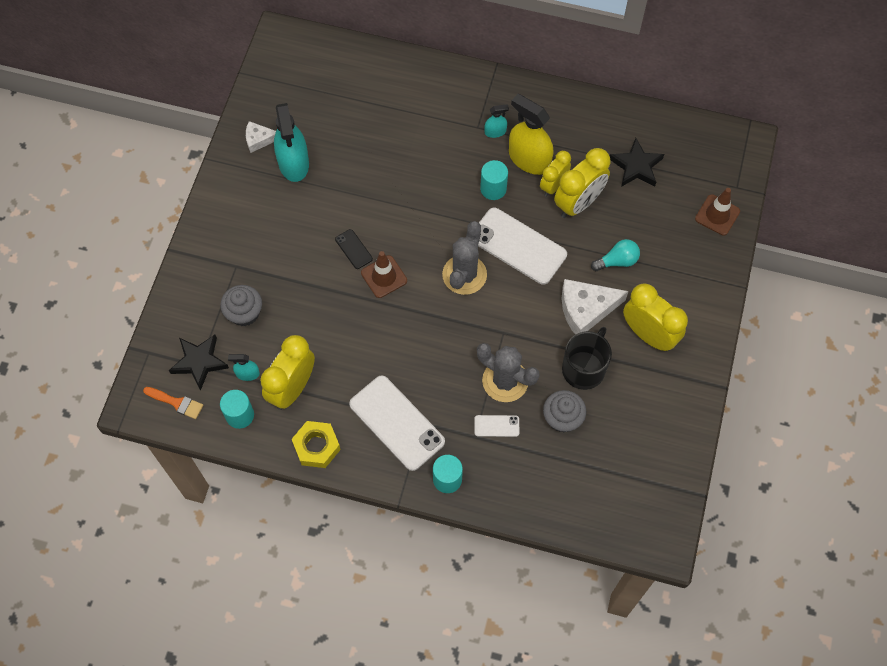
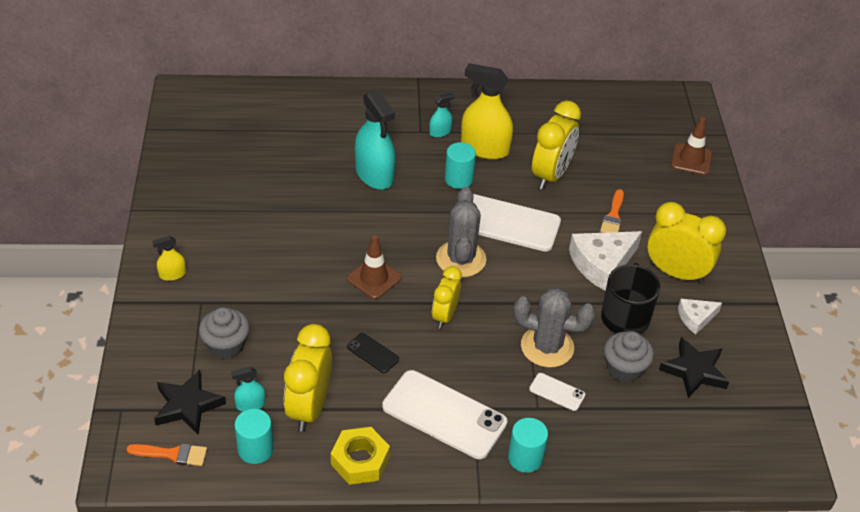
camera: 20 degrees left, 20 degrees down
(220, 233) = (172, 274): none -> yellow spray bottle
(259, 139) = (189, 182): white cheese -> white cheese (696, 318)
(293, 163) = (235, 196): turquoise spray bottle -> turquoise spray bottle (374, 174)
(353, 249) = (330, 260): black phone -> black phone (373, 353)
(496, 426) = (557, 392): white phone -> white phone turned 45 degrees clockwise
(553, 186) = (519, 165): yellow clock -> yellow clock (445, 316)
(617, 261) = (613, 216): turquoise light bulb -> orange brush
(636, 166) = (593, 135): black star -> black star (694, 371)

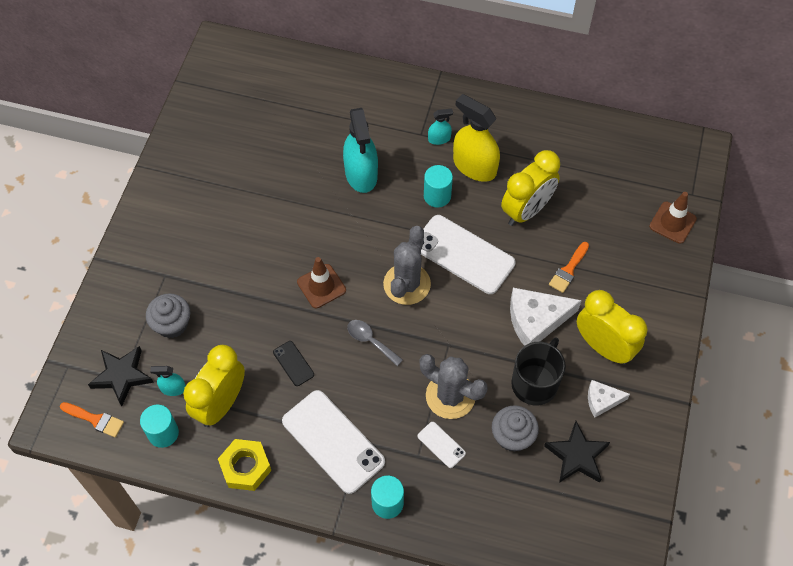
camera: 20 degrees right, 15 degrees up
(172, 274) = (150, 241): yellow spray bottle -> none
(445, 316) = (370, 341): yellow clock -> grey spoon

